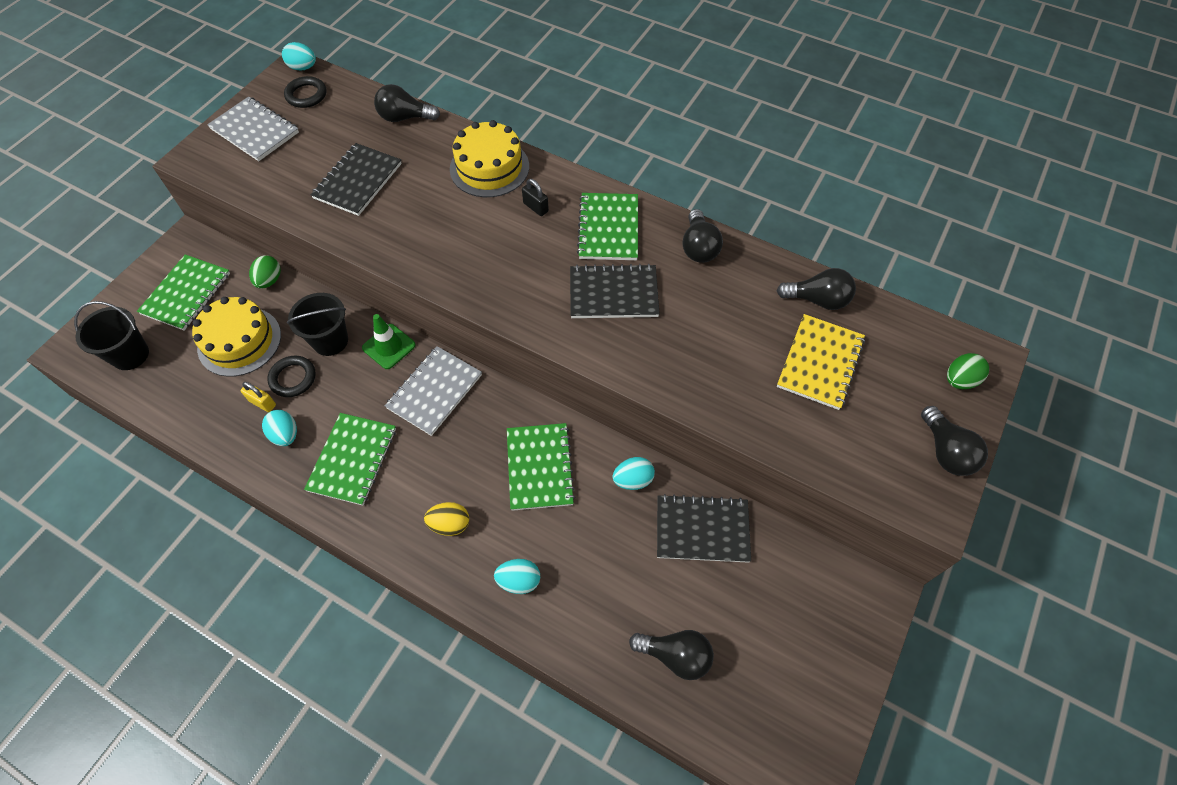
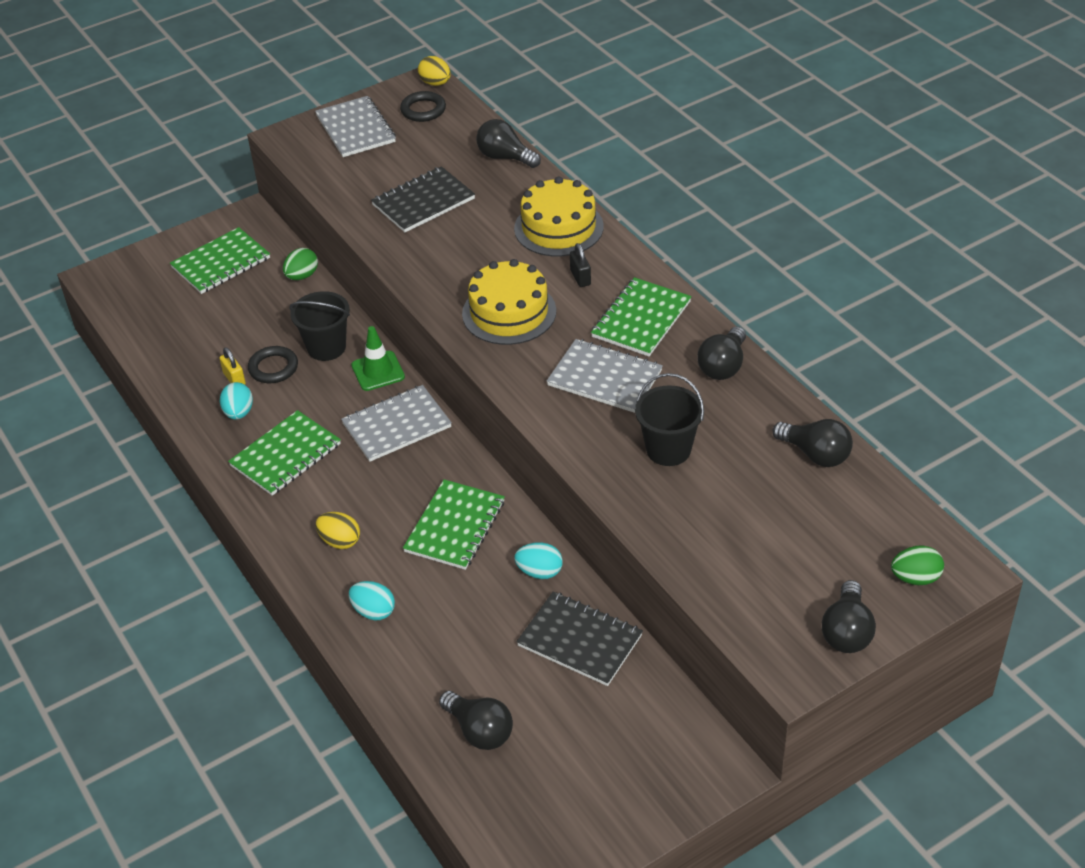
camera: 30 degrees right, 15 degrees down
(130, 355) = (144, 299): black bucket -> black bucket (668, 449)
(239, 341) = (244, 320): yellow cake -> yellow cake (509, 312)
(303, 68) = (435, 83): turquoise egg -> yellow egg
(613, 293) = (604, 378): black notebook -> grey notebook
(820, 363) = (773, 509): yellow notebook -> none

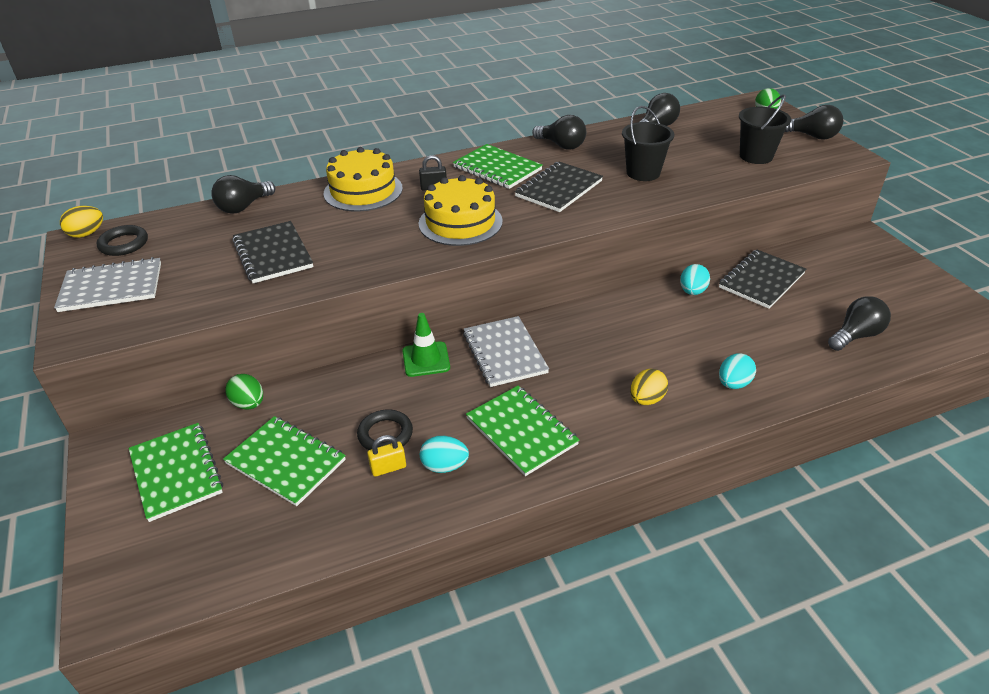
camera: 80 degrees left, 5 degrees down
(326, 347) = (374, 392): black bucket -> black bucket (756, 156)
(455, 526) = (638, 329): green notebook -> green notebook (286, 462)
(604, 378) = (559, 189): grey notebook -> black notebook

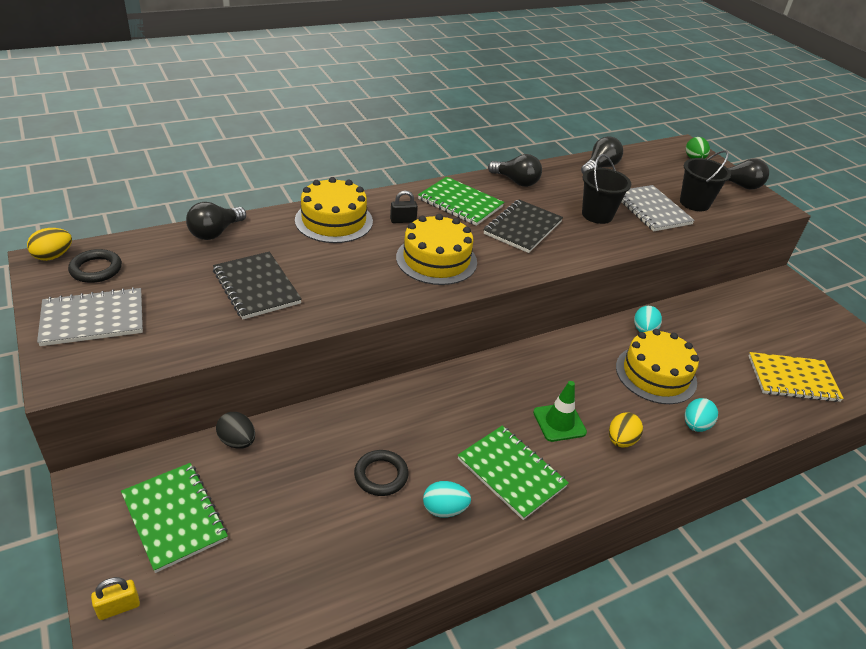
camera: 10 degrees left, 0 degrees up
(249, 404) = (237, 441): green egg -> black egg
(286, 462) = (286, 505): green notebook -> none
(388, 468) = (390, 511): yellow padlock -> yellow padlock (118, 607)
(426, 359) = (407, 395): green traffic cone -> green traffic cone (559, 422)
(504, 353) = (482, 390): grey notebook -> grey notebook (652, 210)
(697, 334) = (655, 374): none -> yellow cake
(761, 280) = (703, 321): black notebook -> none
(855, 335) = (792, 379): black light bulb -> yellow notebook

